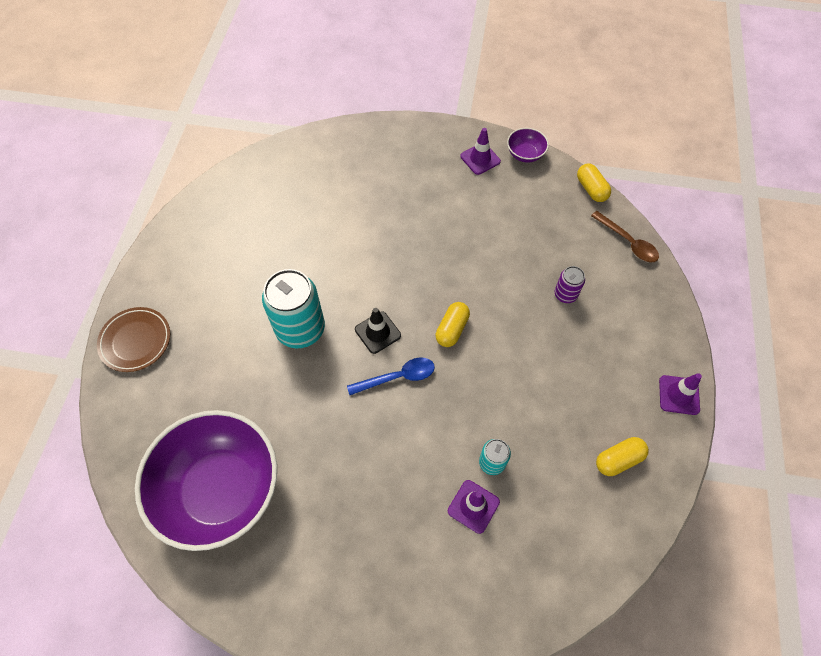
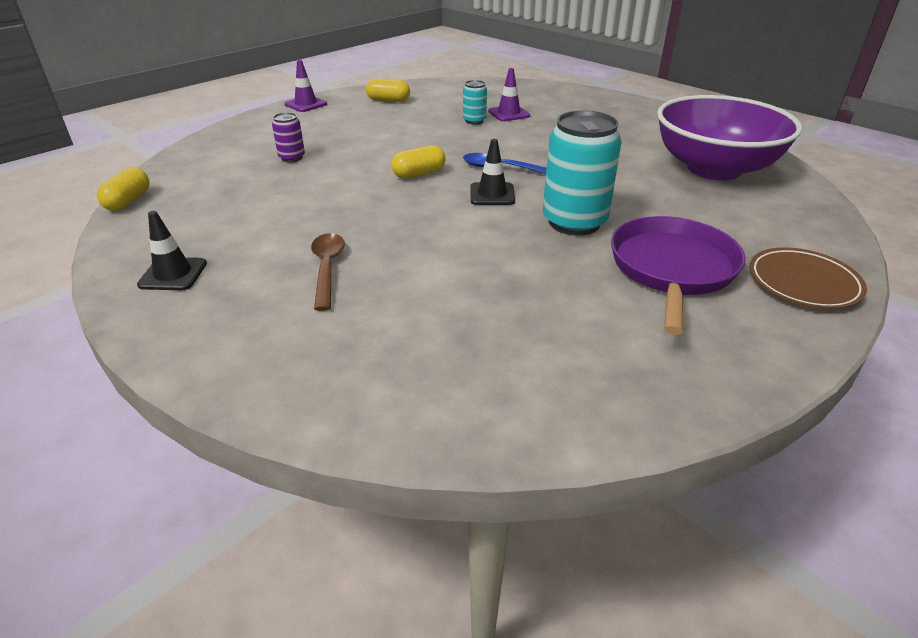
camera: 145 degrees left, 25 degrees down
(218, 311) = (672, 269): none -> purple pan
(480, 159) = (173, 274): purple traffic cone -> black traffic cone
(525, 154) = (119, 255): purple bowl -> none
(628, 242) = (182, 162): brown spoon -> brown spoon (327, 268)

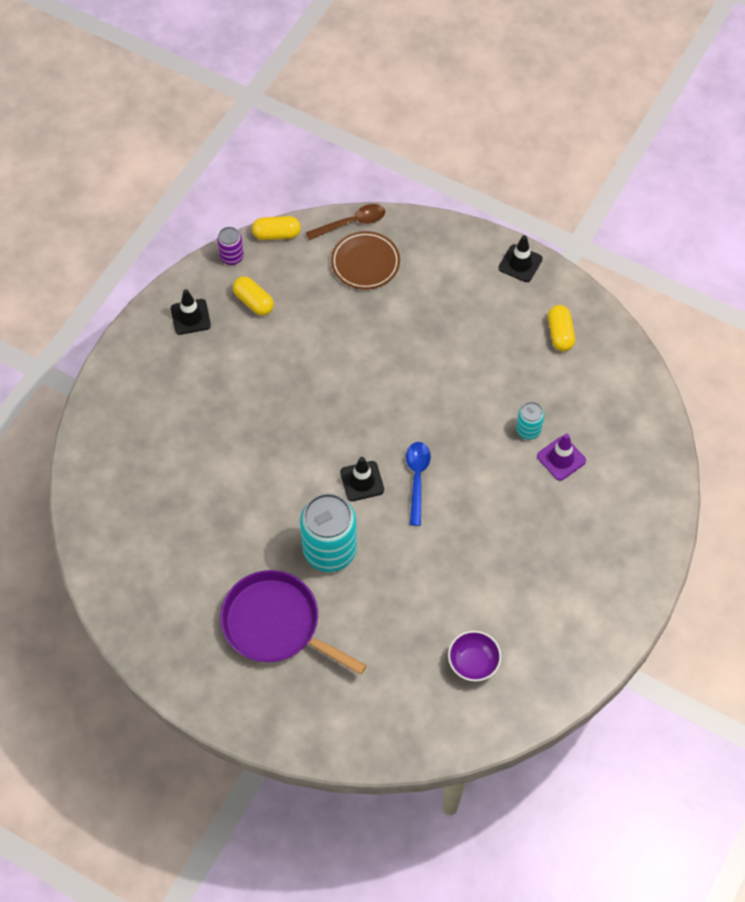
camera: 75 degrees right, 25 degrees up
(292, 158) = (387, 307): purple can -> purple can (232, 257)
(306, 104) = (520, 263): purple traffic cone -> black traffic cone
(327, 268) = (220, 402): brown spoon -> brown spoon (352, 223)
(419, 174) = (385, 415): yellow capsule -> yellow capsule (253, 302)
(672, 269) = (276, 624): purple pan -> purple pan turned 150 degrees counterclockwise
(714, 169) = (473, 662): purple bowl -> purple bowl, size x0.41
(803, 283) = (278, 714): brown plate -> brown plate (365, 263)

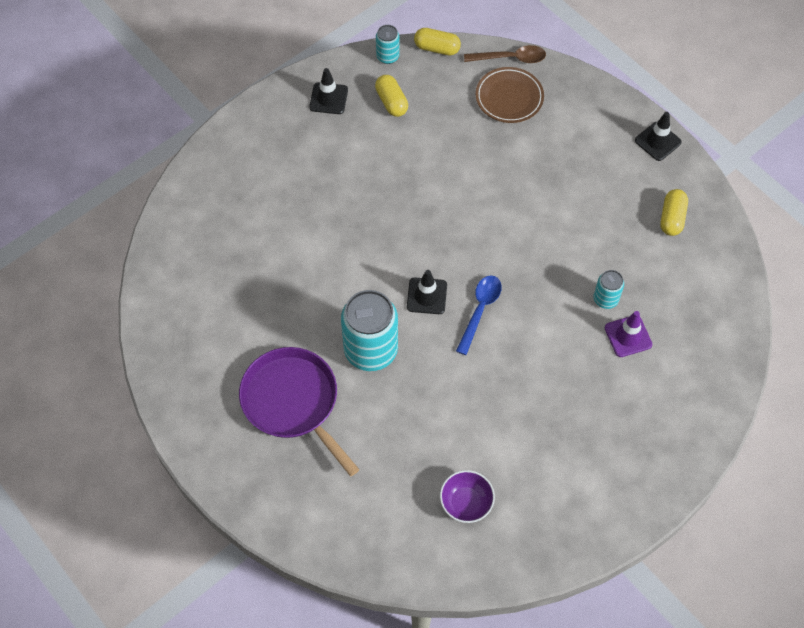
camera: 20 degrees right, 0 degrees up
(232, 257) = (387, 56): purple can -> turquoise can

